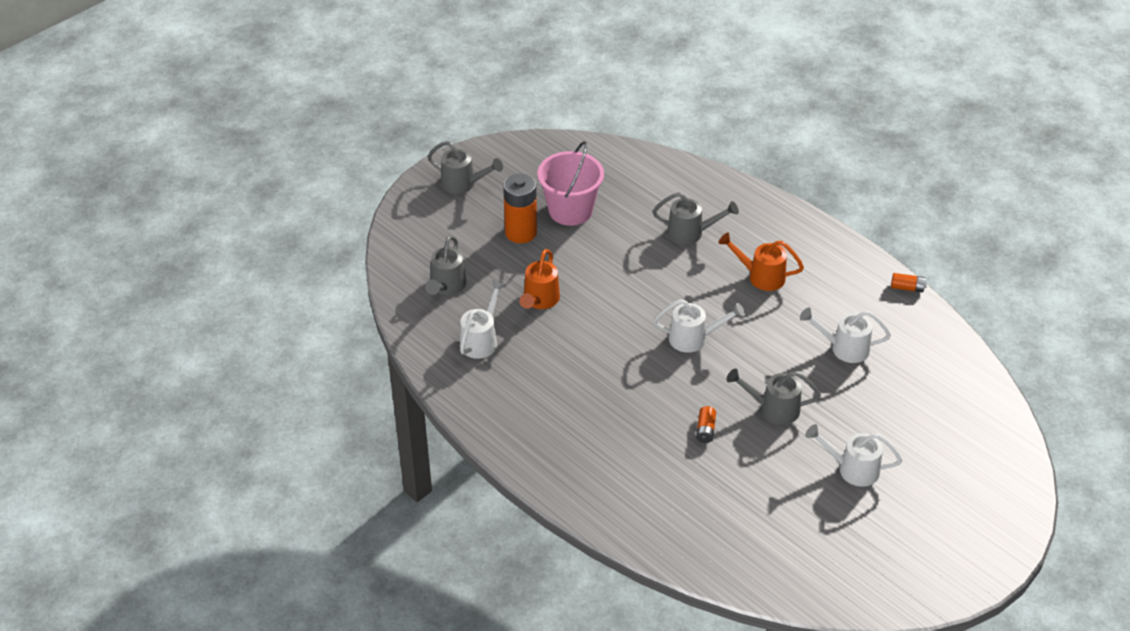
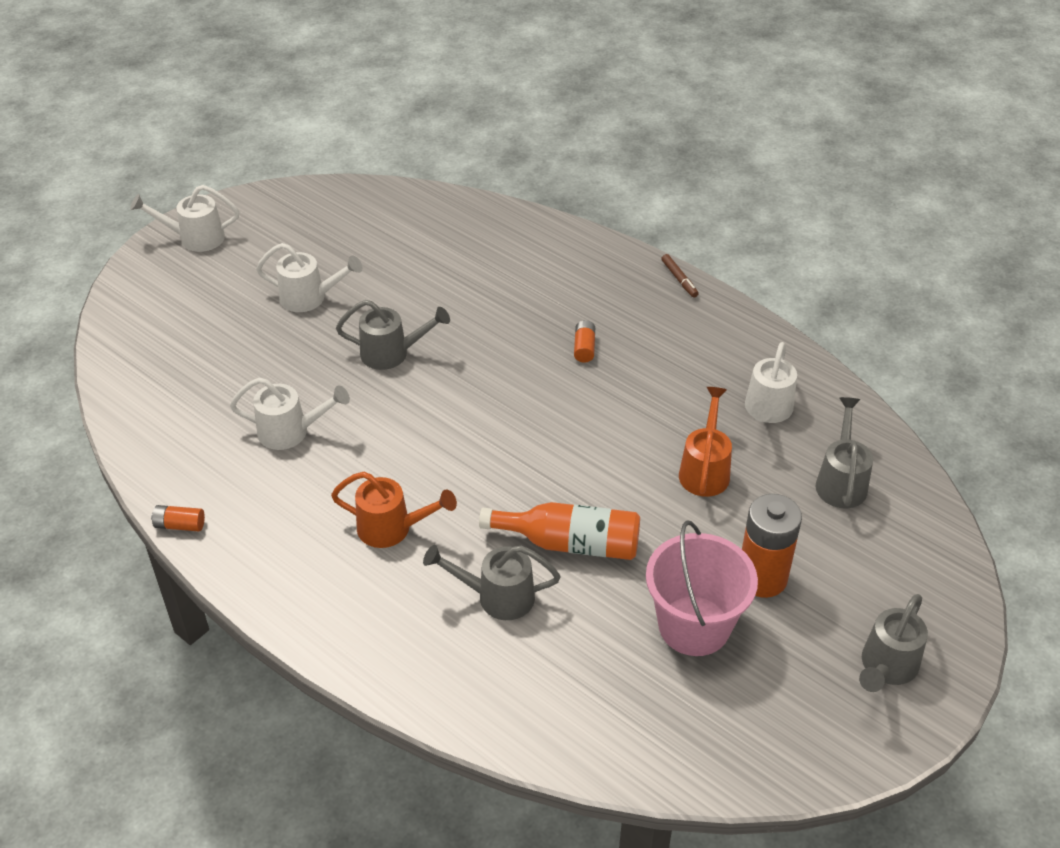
camera: 175 degrees right, 0 degrees up
(463, 184) = (886, 667): grey watering can -> grey watering can turned 75 degrees counterclockwise
(519, 465) = (679, 279): none -> brown marker
(641, 260) = (570, 543): none -> orange bottle
(693, 338) = (489, 431): white watering can -> white watering can (195, 238)
(705, 430) = (473, 326): orange battery -> orange battery (584, 348)

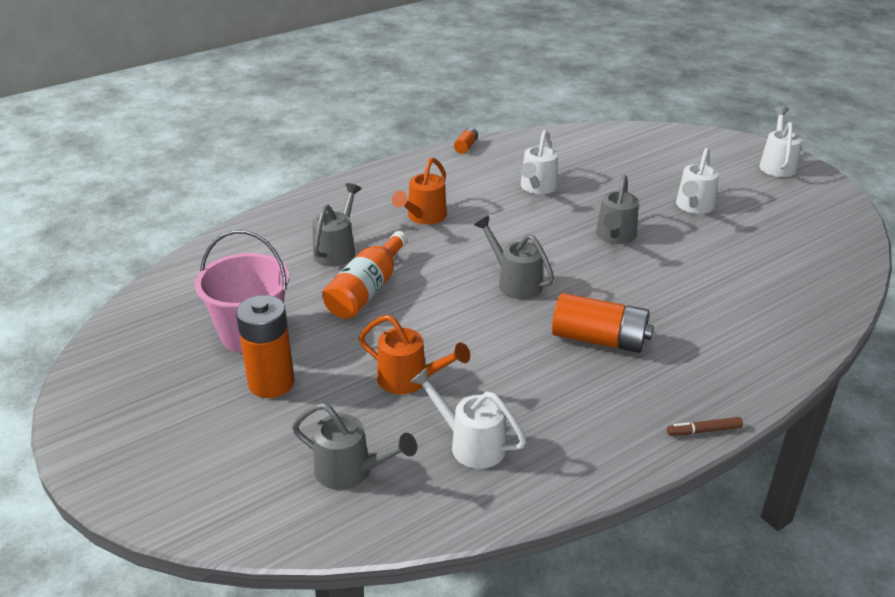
camera: 105 degrees right, 10 degrees down
(584, 348) = (599, 339): orange battery -> orange battery, size x2.12
(886, 667) = (135, 431): grey watering can -> grey watering can (515, 282)

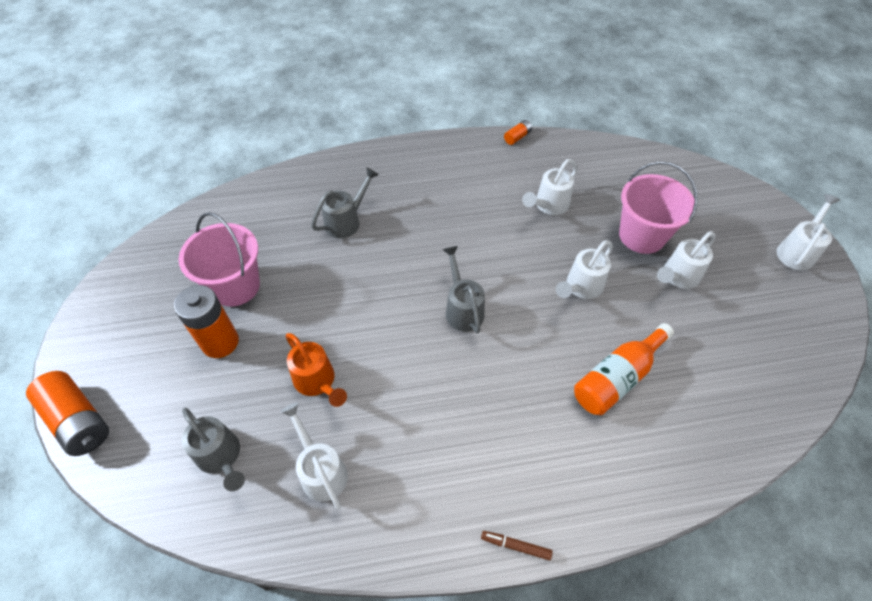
camera: 25 degrees right, 20 degrees up
(367, 290) = (343, 272): orange bottle -> orange bottle (617, 377)
(424, 217) = (434, 207): orange watering can -> none
(599, 339) = (492, 402): orange battery -> orange battery (78, 420)
(615, 236) = (581, 287): grey watering can -> white watering can
(640, 187) = (641, 236): none -> pink bucket

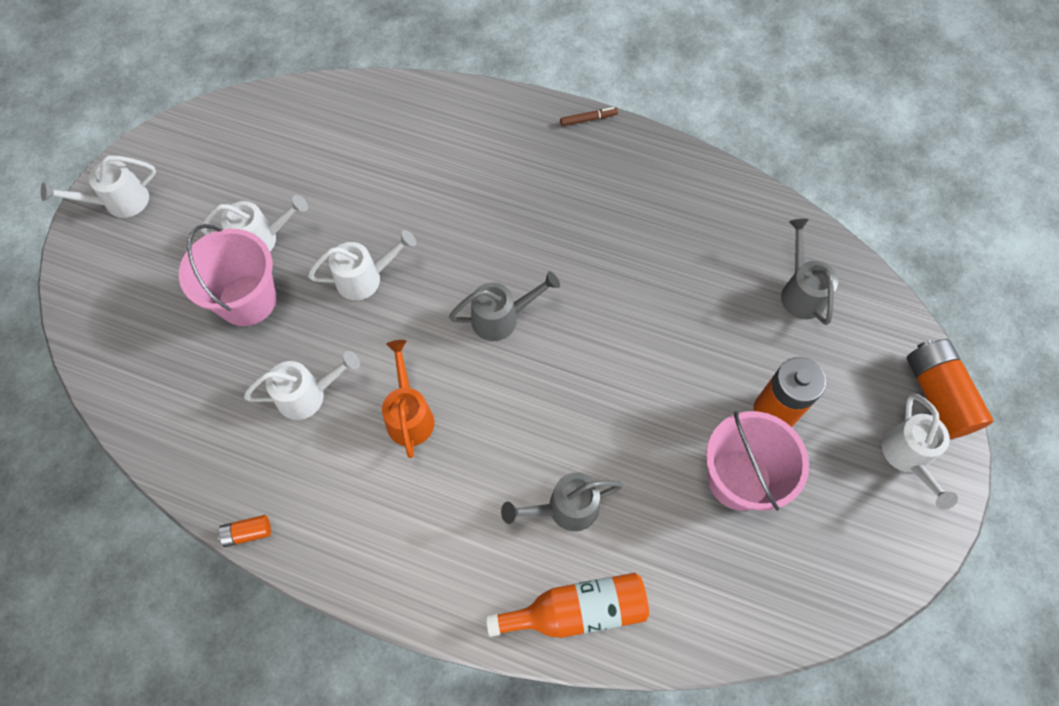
camera: 150 degrees left, 10 degrees up
(317, 382) = (687, 316): orange watering can -> orange watering can (409, 415)
(321, 470) = (714, 238): white watering can -> white watering can (908, 457)
(462, 309) = (501, 318): grey watering can -> grey watering can turned 120 degrees counterclockwise
(515, 546) = (588, 119): brown marker -> brown marker turned 60 degrees counterclockwise
(617, 377) = (411, 184): orange bottle -> orange bottle (577, 611)

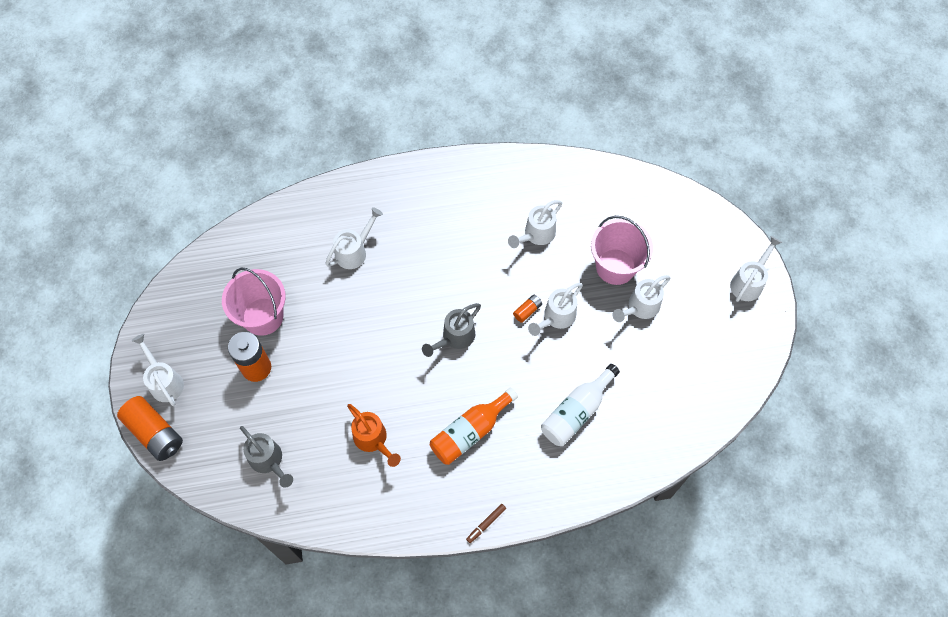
camera: 150 degrees right, 0 degrees up
(247, 533) = (513, 157): orange battery -> orange battery (527, 311)
(409, 415) = (471, 254): orange watering can -> orange watering can (373, 440)
(421, 171) = (576, 411): none -> white bottle
(565, 508) = (354, 251): grey watering can -> white watering can
(577, 611) = (322, 207): orange bottle -> orange bottle (470, 432)

